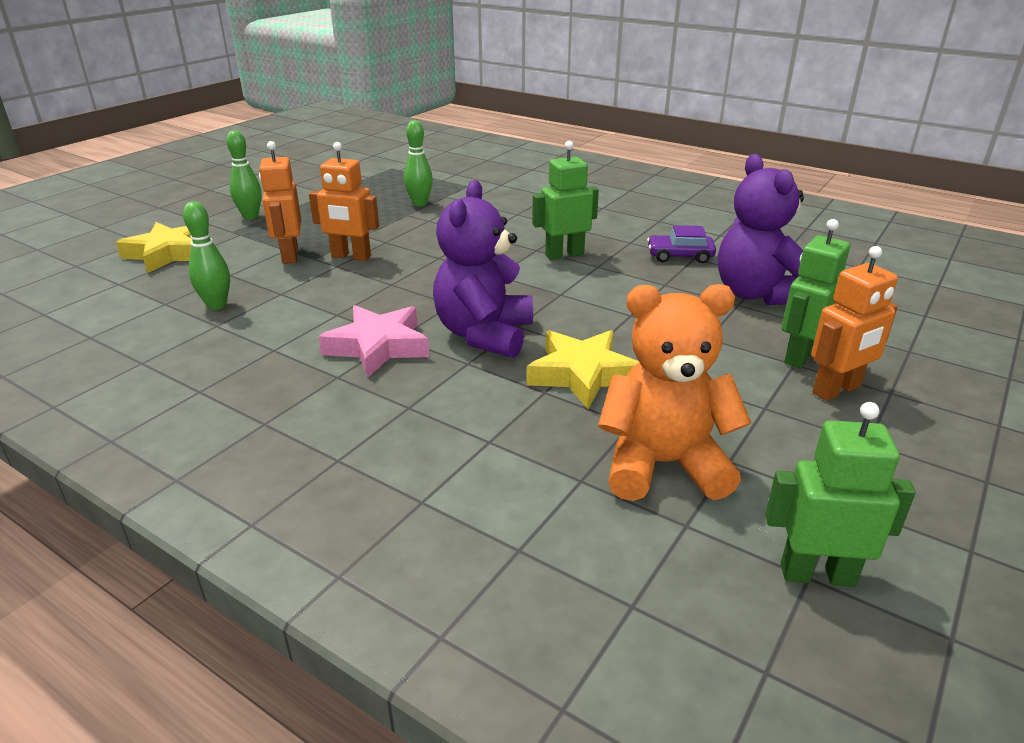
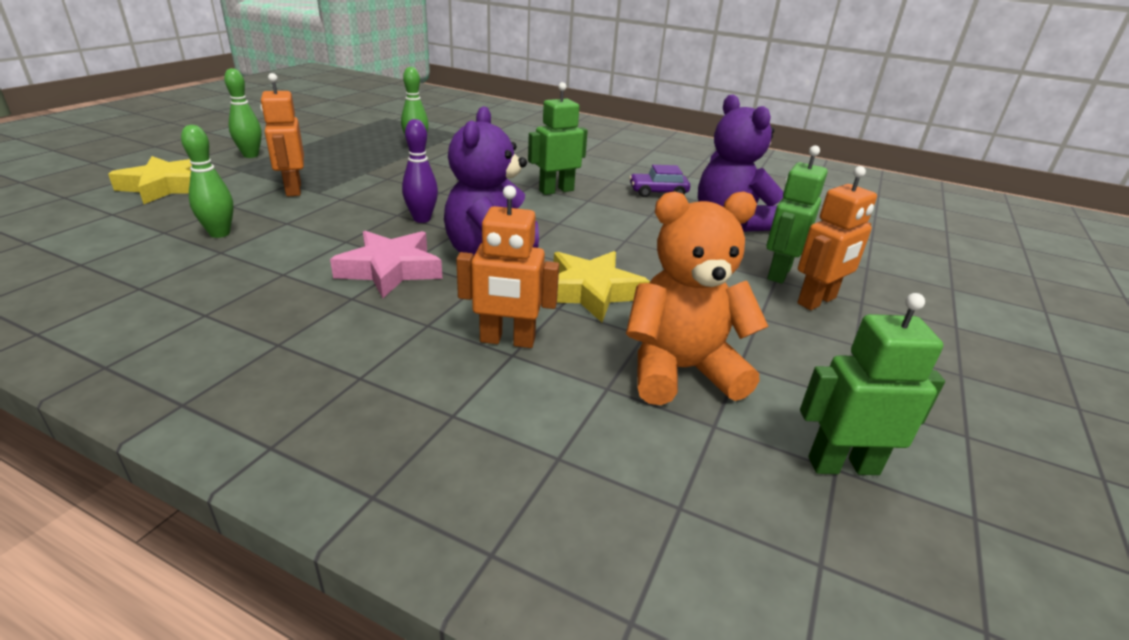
camera: 10 degrees left, 0 degrees up
(351, 257) = (354, 191): orange robot -> orange robot (507, 341)
(416, 289) = (422, 219): none -> purple bowling pin

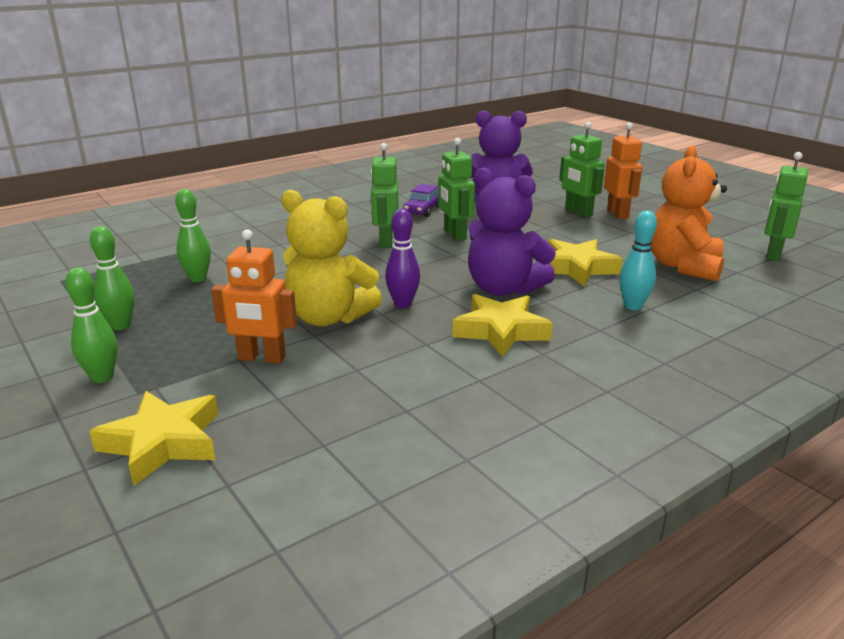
camera: 60 degrees left, 5 degrees down
(220, 233) = (357, 408): green bowling pin -> green bowling pin (121, 326)
(375, 197) = (329, 317): none -> yellow teddy bear
(390, 270) = (501, 331): pink star -> yellow star
(507, 341) = (633, 306): orange robot -> turquoise bowling pin
(611, 216) = (454, 235): none -> green robot

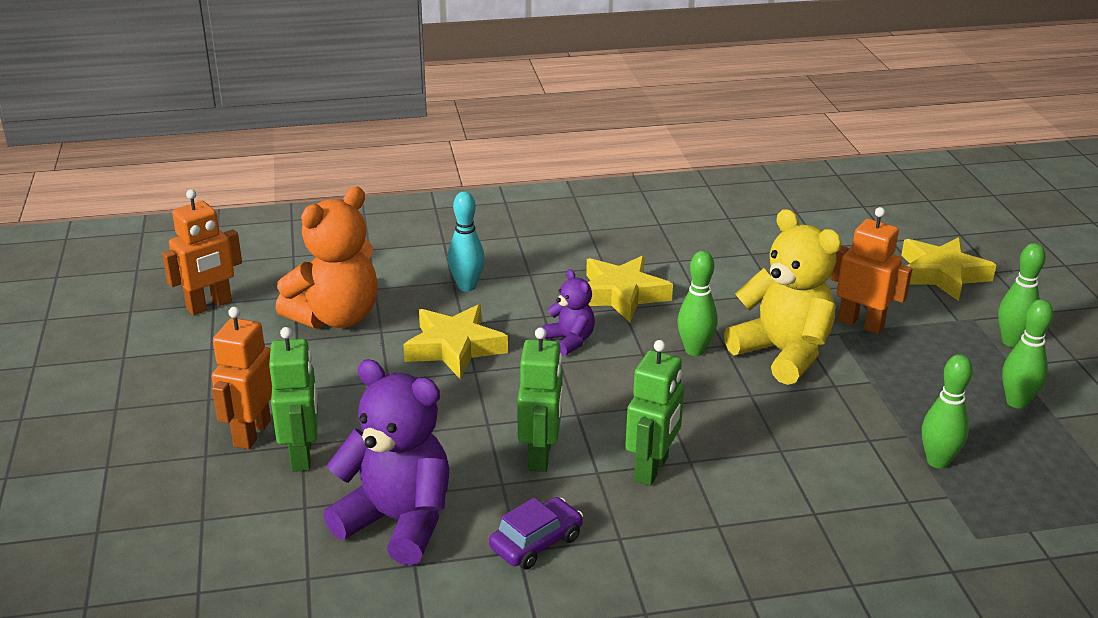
camera: 155 degrees left, 5 degrees up
(403, 304) = (695, 350): purple bowling pin -> green bowling pin
(503, 289) = (570, 341): purple teddy bear -> purple teddy bear, size x0.51
(773, 254) = (209, 306): green robot -> orange robot

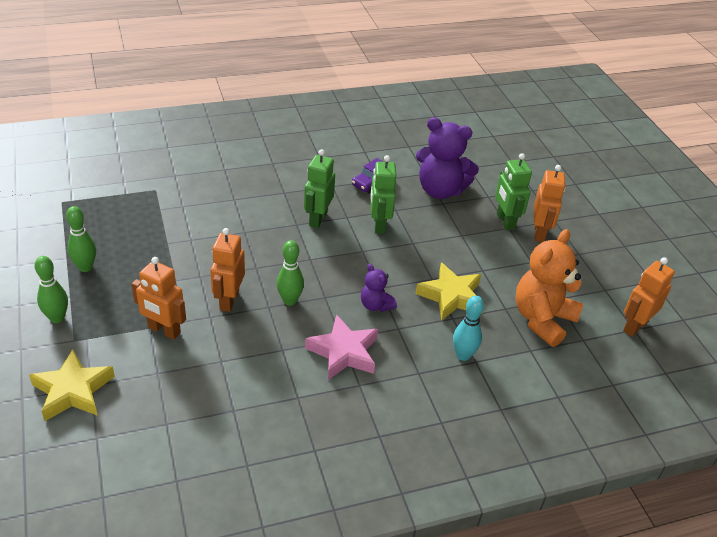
camera: 170 degrees right, 10 degrees up
(621, 294) = (344, 352): yellow star -> pink star
(783, 353) = (229, 300): yellow teddy bear -> orange robot
(937, 461) = (156, 227): green bowling pin -> none

